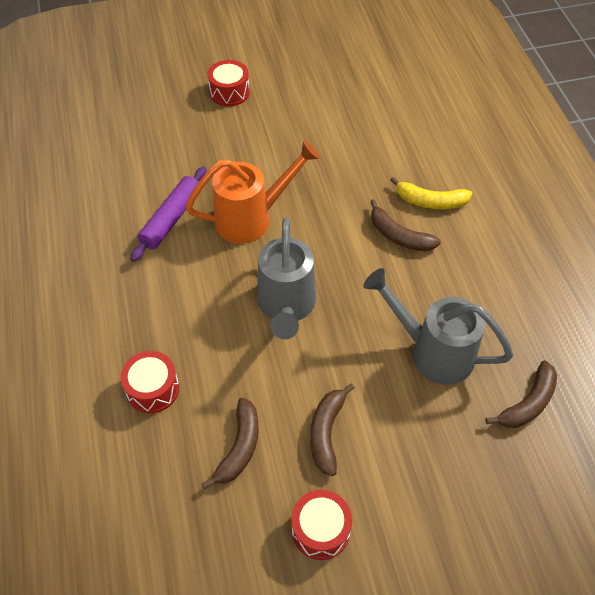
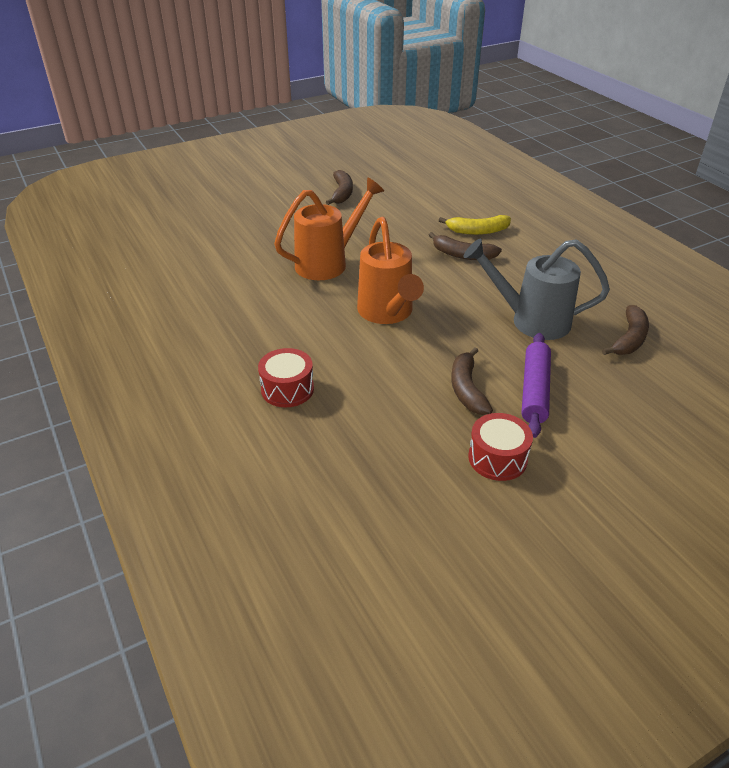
camera: 15 degrees left, 15 degrees down
(171, 219) = (254, 274): purple rolling pin -> purple rolling pin (534, 390)
(229, 92) = (271, 191): red drum -> none
(239, 447) = (391, 415): brown banana -> brown banana (342, 193)
(286, 307) = (387, 313): grey watering can -> orange watering can

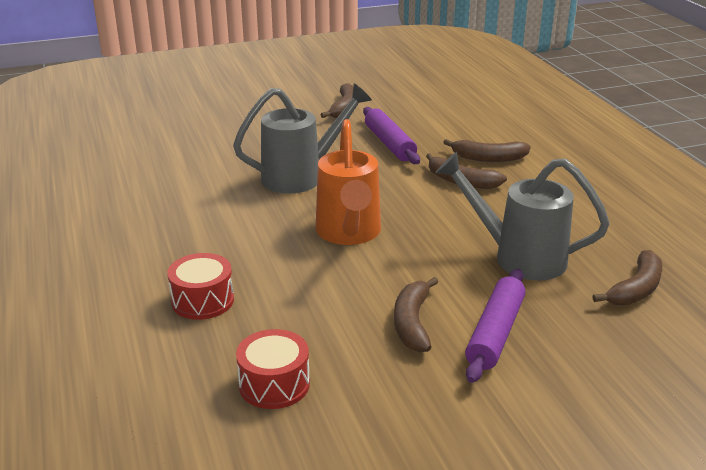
camera: 10 degrees right, 10 degrees down
(328, 263) = (301, 176): orange watering can -> grey watering can
(391, 224) = (389, 143): none -> purple rolling pin
(477, 231) = (488, 158): yellow banana -> brown banana
(497, 458) = (421, 402): red drum -> red drum (274, 384)

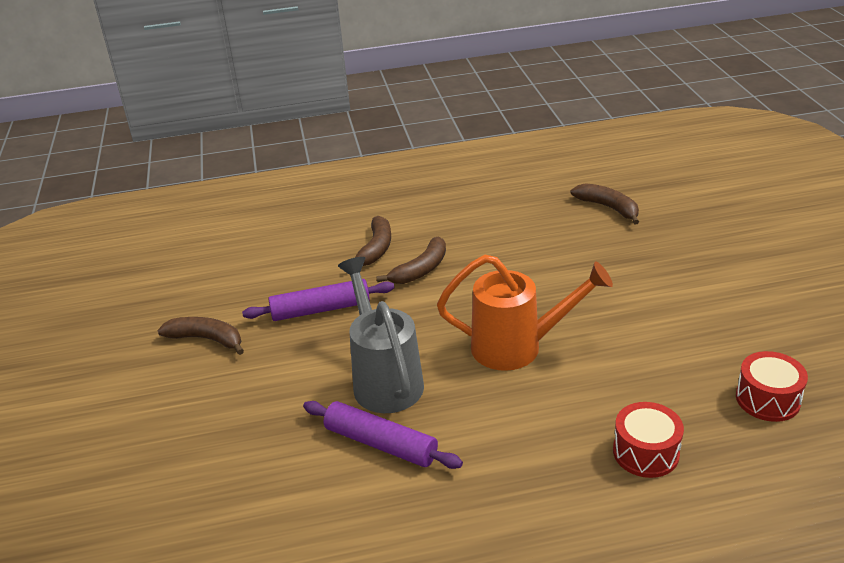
camera: 80 degrees left, 5 degrees up
(412, 323) = (666, 317): brown banana -> none
(495, 333) = (675, 277): purple rolling pin -> purple rolling pin (381, 444)
(519, 257) = (563, 253): grey watering can -> none

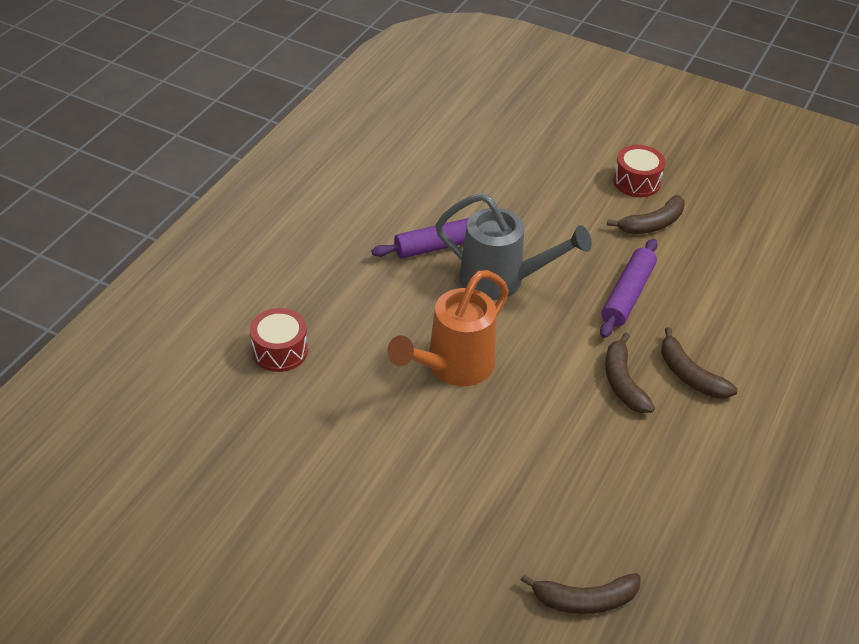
camera: 125 degrees right, 10 degrees up
(767, 399) = (232, 454): red drum -> red drum (636, 182)

